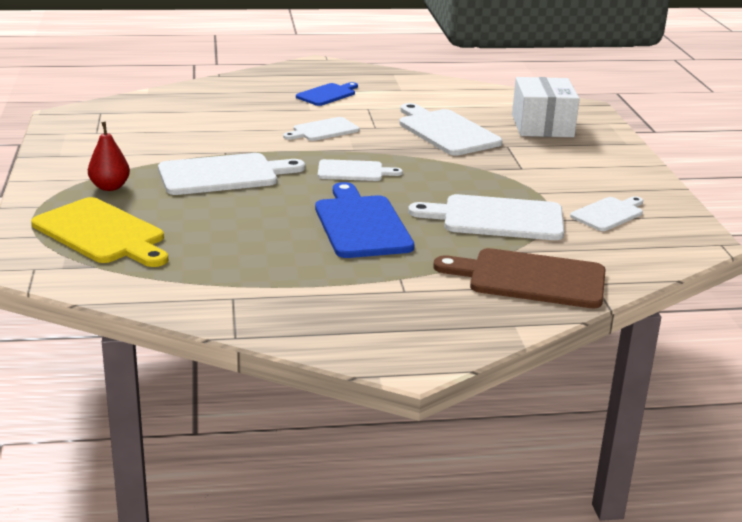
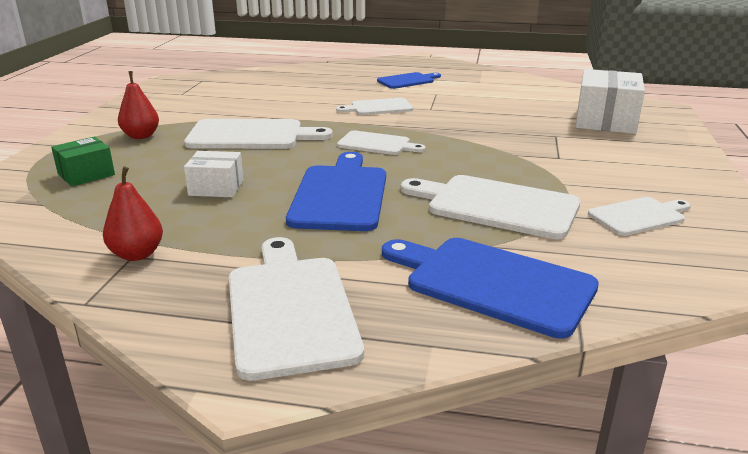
camera: 20 degrees right, 0 degrees up
(102, 233) = (86, 174): yellow cutting board -> green box
(236, 296) = (137, 254): none -> red pear
(244, 231) = (216, 188): none -> white box
(446, 131) = (498, 118): white cutting board -> white cutting board (289, 309)
(530, 279) = (492, 283): brown cutting board -> blue cutting board

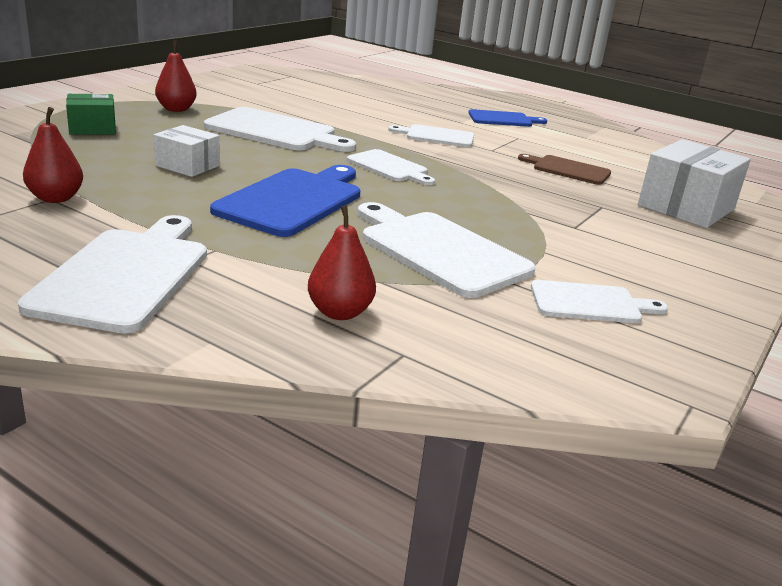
camera: 20 degrees right, 0 degrees up
(492, 283) = (340, 312): blue cutting board -> red pear
(500, 112) = (568, 170): none -> brown cutting board

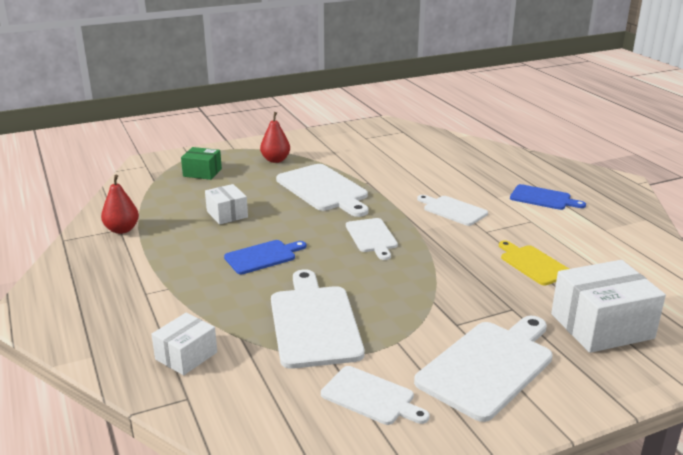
camera: 35 degrees right, 0 degrees up
(125, 275) = (99, 296): white cutting board -> white cutting board (488, 366)
(293, 200) = (263, 256): blue cutting board -> blue cutting board, size x0.59
(340, 312) = (186, 356): red pear -> white box
(568, 170) = (533, 264): brown cutting board -> yellow cutting board

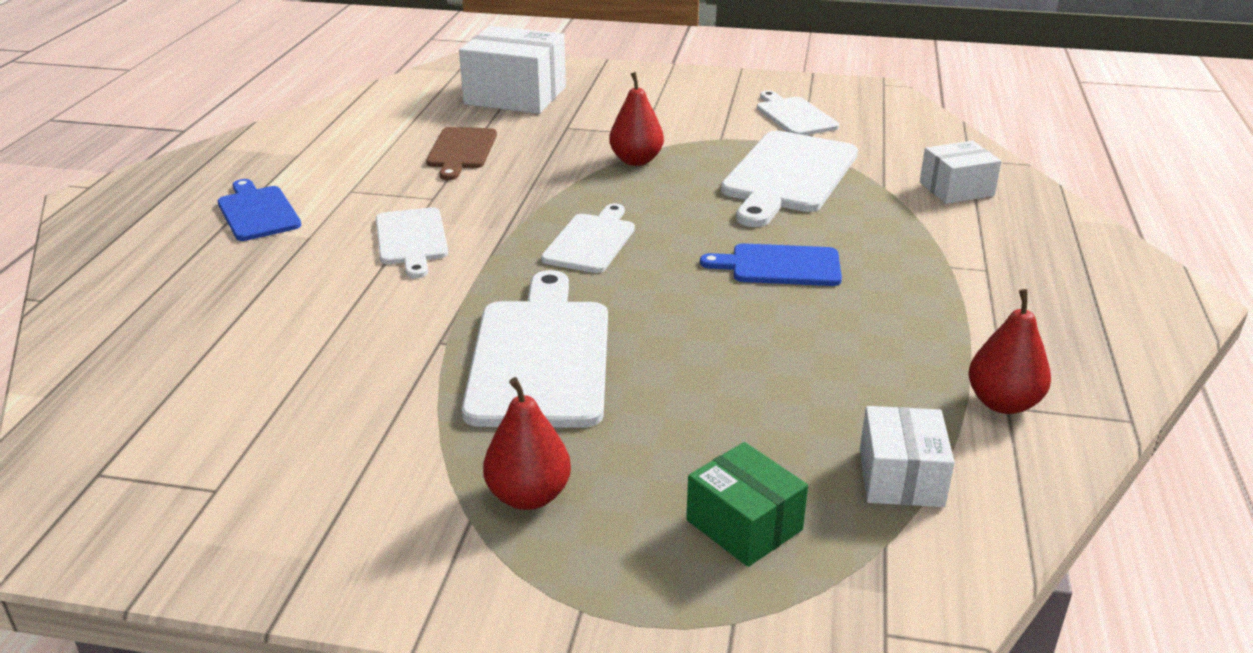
camera: 145 degrees left, 5 degrees up
(227, 214) = (776, 366): white box -> white box (901, 477)
(424, 297) = (636, 160): none -> red pear
(488, 366) = (664, 104): white cutting board -> none
(533, 264) = (461, 151): yellow cutting board -> brown cutting board

